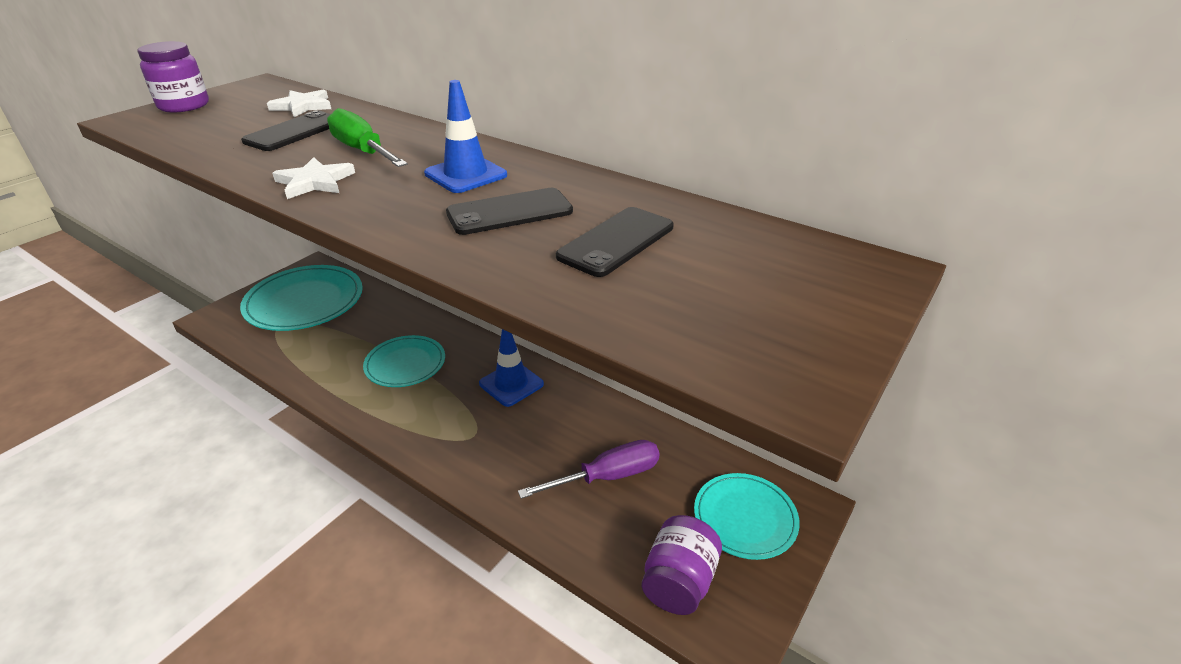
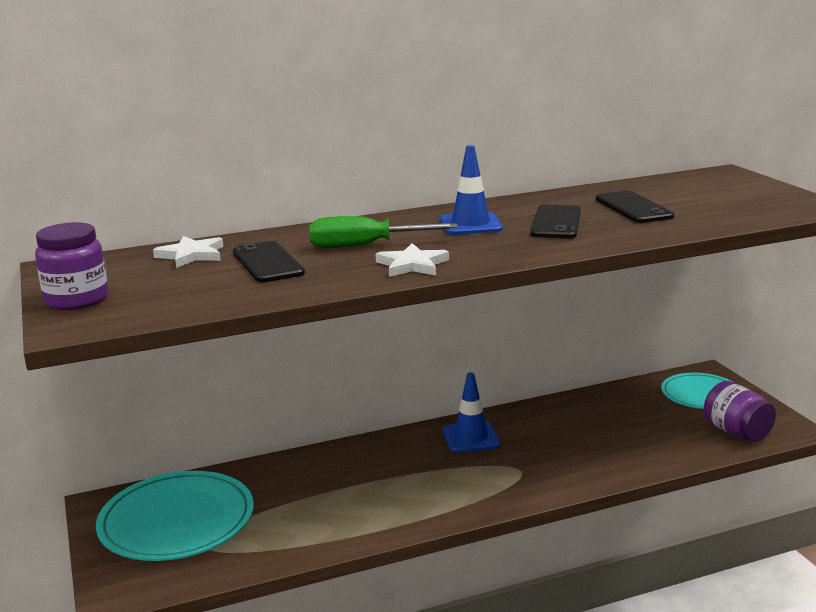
camera: 55 degrees left, 15 degrees down
(405, 364) = (379, 482): turquoise plate -> none
(608, 476) = (621, 428): purple screwdriver -> none

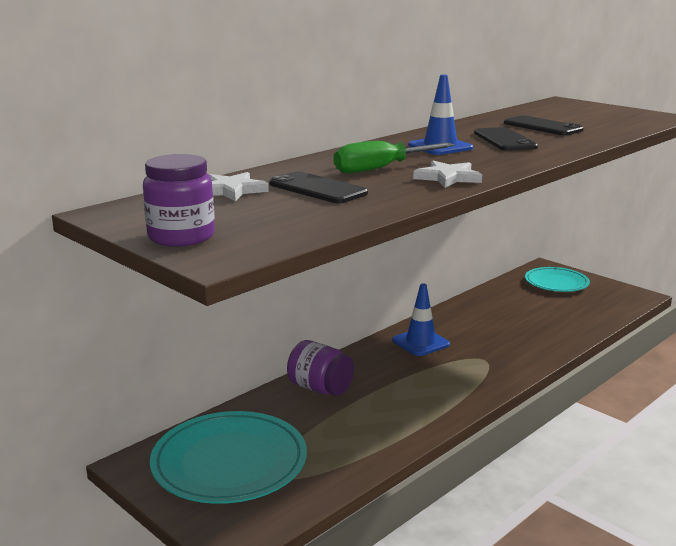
camera: 25 degrees left, 0 degrees up
(736, 432) = (606, 304): purple jar -> purple jar (320, 388)

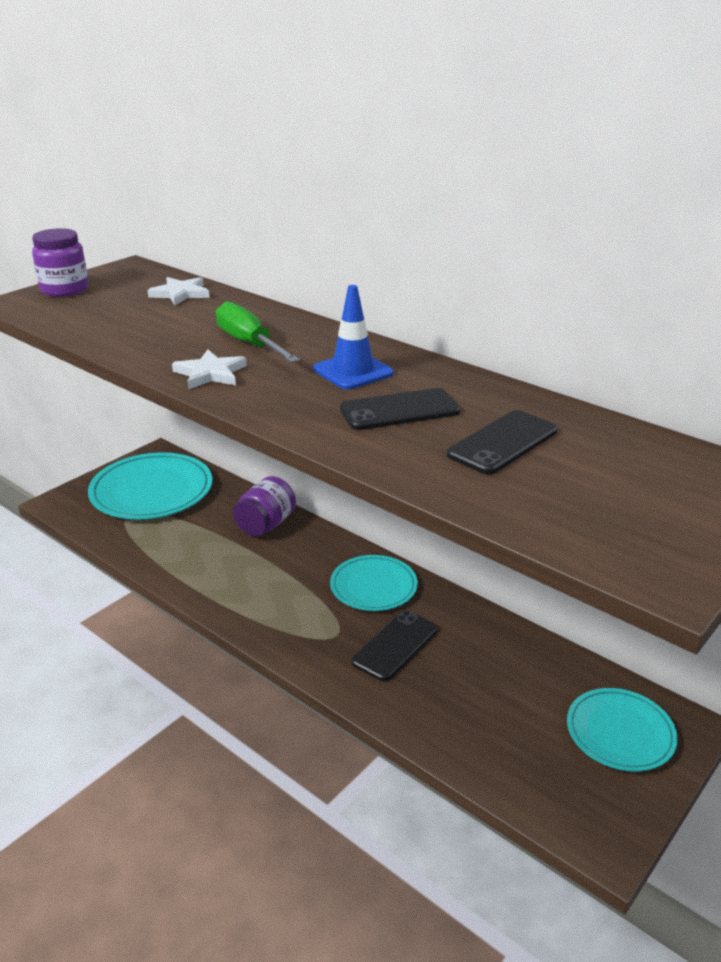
camera: 85 degrees right, 10 degrees up
(317, 189) = (179, 321): black phone -> black phone (395, 645)
(420, 342) = (373, 586): blue traffic cone -> turquoise plate

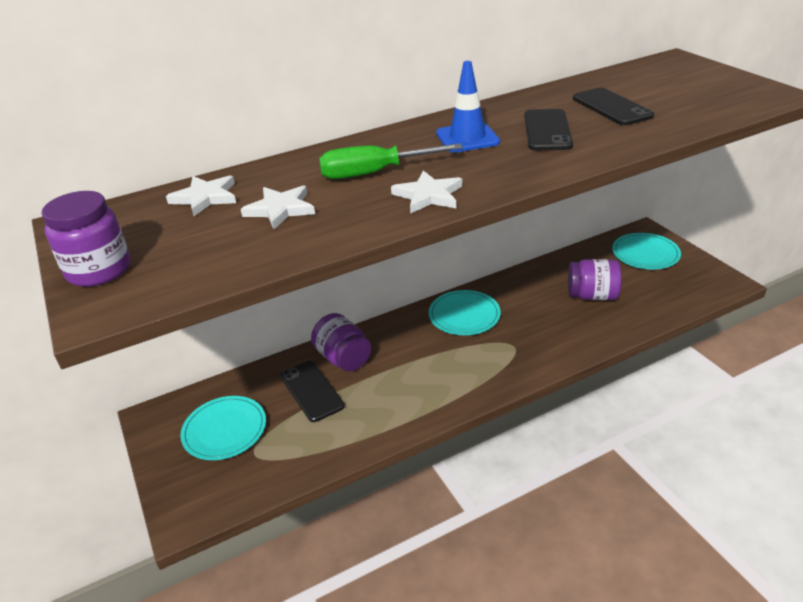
camera: 65 degrees left, 5 degrees up
(151, 491) = (224, 430): turquoise plate -> turquoise plate, size x0.62
(167, 322) = (280, 209): none -> white star
(395, 645) = (537, 320): black phone -> black phone (311, 391)
(475, 687) = (592, 295): none -> purple jar

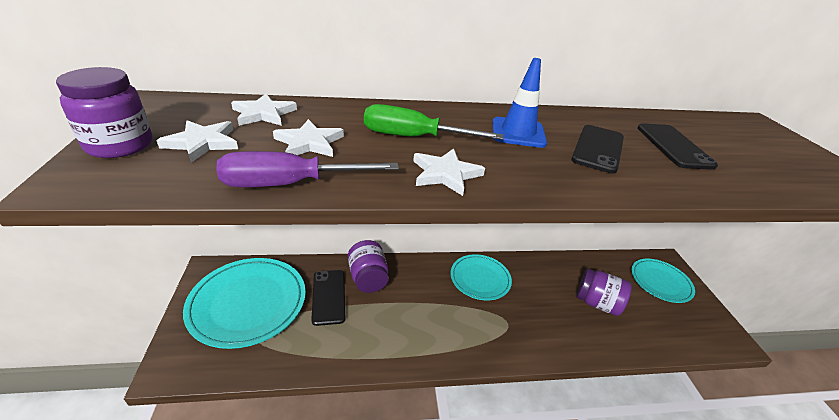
camera: 15 degrees right, 0 degrees up
(177, 242) = (202, 143): none -> white star
(224, 430) = (248, 303): turquoise plate -> turquoise plate, size x1.63
(299, 248) = (289, 184): none -> purple screwdriver

